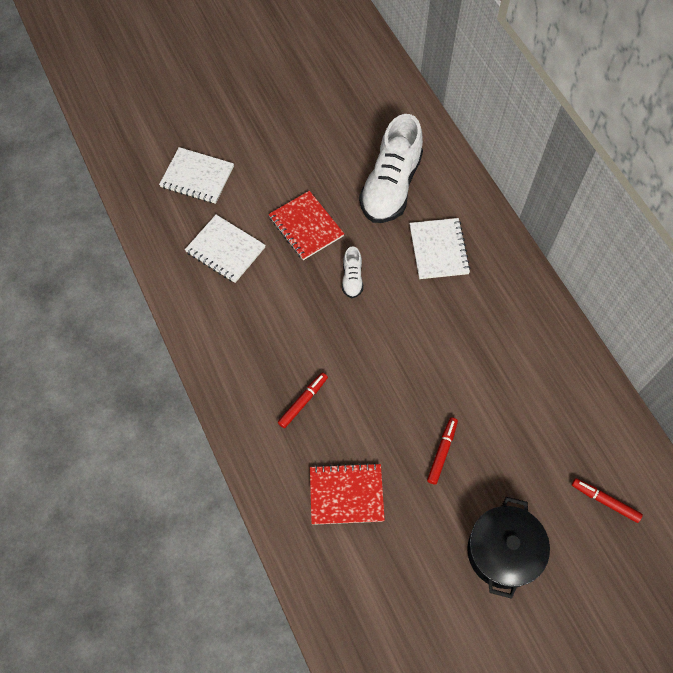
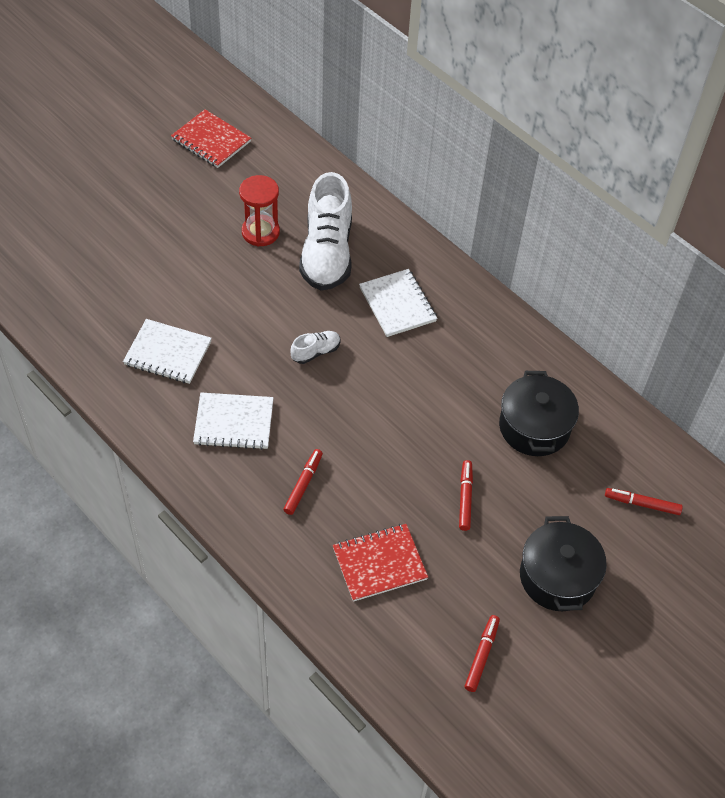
camera: 20 degrees left, 10 degrees down
(197, 177) = (111, 286): white notebook -> white notebook (234, 422)
(306, 226) = (249, 311): red notebook -> red notebook (211, 140)
(338, 154) = (260, 232): none -> red hourglass
(352, 278) = (316, 352): white shoe -> white shoe turned 105 degrees counterclockwise
(410, 608) = (481, 655): none -> red marker
(527, 399) = (534, 427): none -> black pot

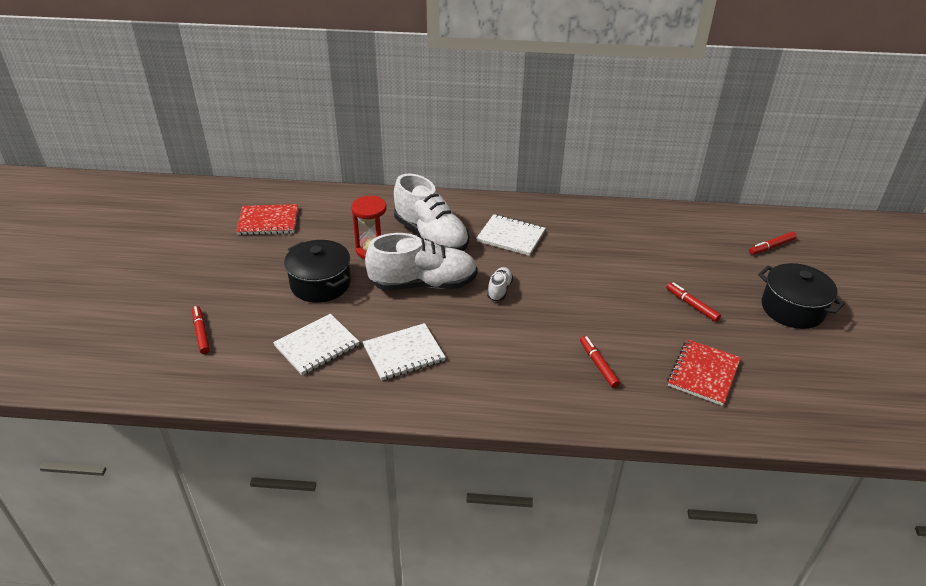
camera: 40 degrees left, 15 degrees down
(234, 422) = (505, 362): white notebook -> white notebook (317, 346)
(260, 299) = (423, 284): none -> white shoe
(481, 655) = (823, 377): red marker -> red marker (201, 333)
(534, 427) = (670, 247): black pot -> black pot (320, 284)

